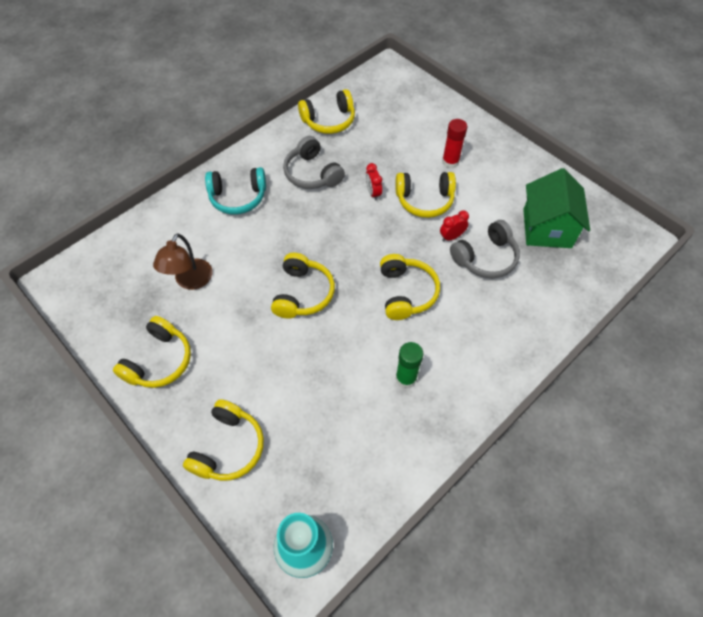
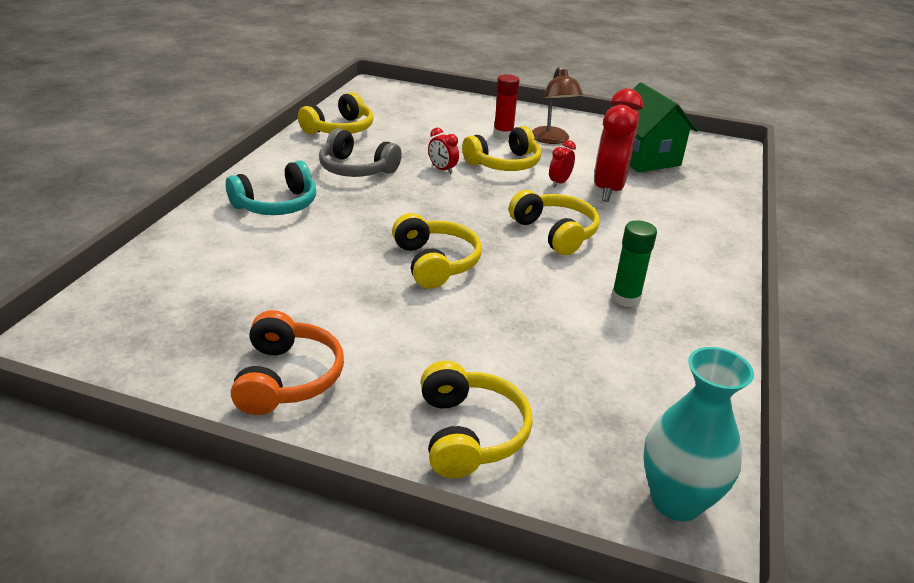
camera: 30 degrees left, 25 degrees down
(159, 361) = (287, 378): yellow headphones -> orange headphones
(190, 281) = (271, 289): brown lamp -> brown lamp (552, 140)
(485, 257) = (609, 189): grey headphones -> red clock

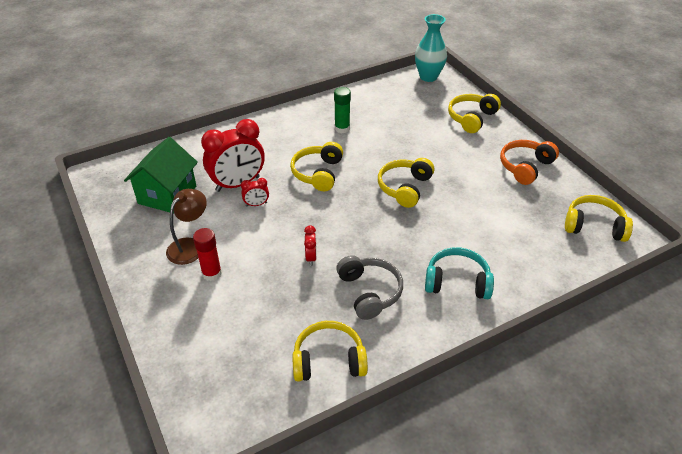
camera: 135 degrees left, 10 degrees up
(504, 163) = (262, 240): yellow headphones -> yellow headphones (594, 226)

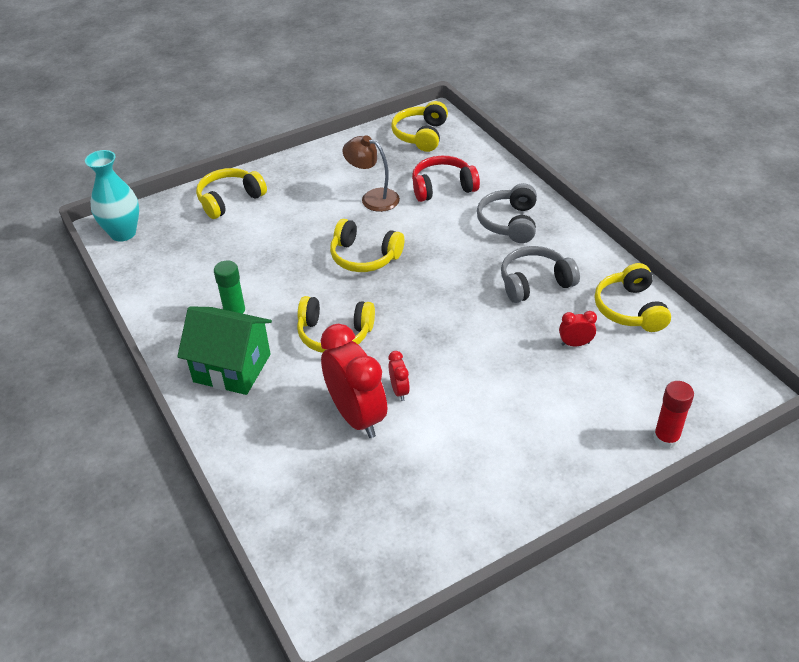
camera: 90 degrees left, 0 degrees up
(167, 195) = (382, 498): green house -> green house (232, 368)
(190, 246) = (485, 450): brown lamp -> brown lamp (373, 198)
(212, 273) = (531, 419): red glue stick -> red glue stick (666, 438)
(311, 257) = (490, 331): red clock -> red clock (575, 344)
(457, 282) = (509, 223): turquoise headphones -> grey headphones
(471, 118) = (230, 200): yellow headphones -> yellow headphones turned 105 degrees clockwise
(507, 238) = (442, 187): none -> red headphones
(525, 167) = (328, 167): orange headphones -> none

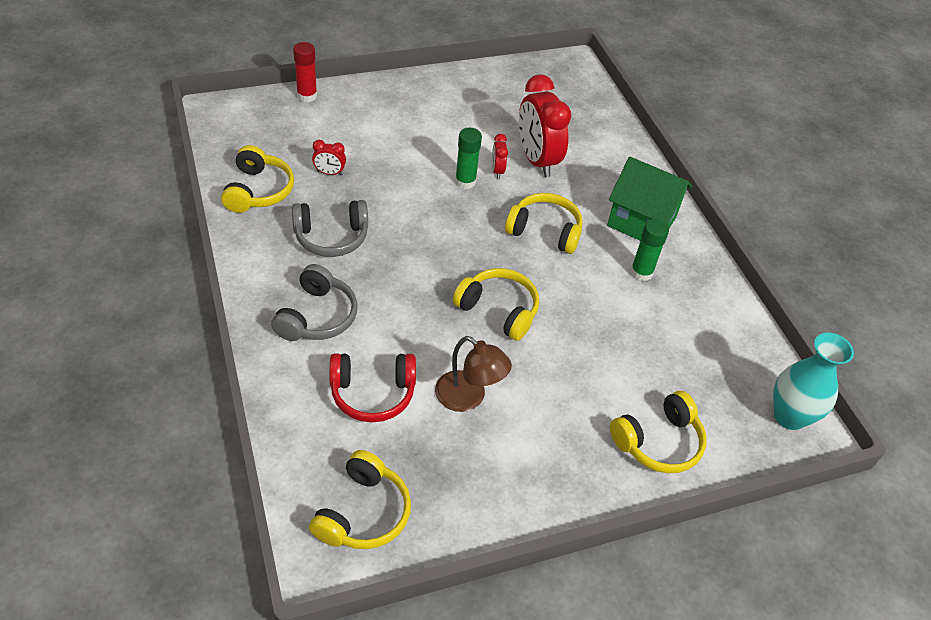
camera: 175 degrees left, 5 degrees up
(430, 369) = (465, 181): none -> green glue stick

